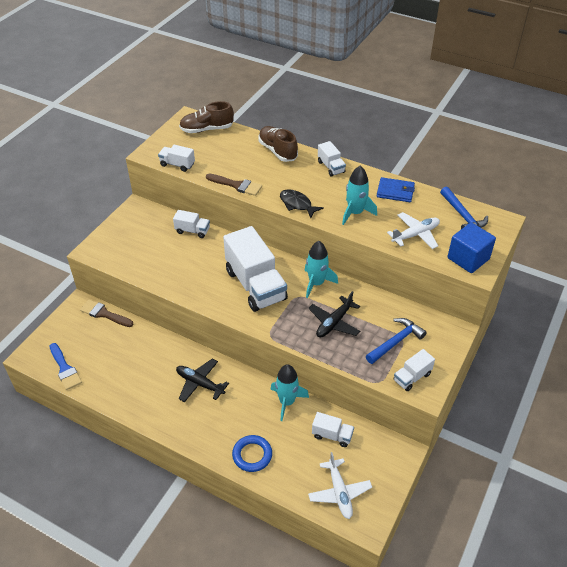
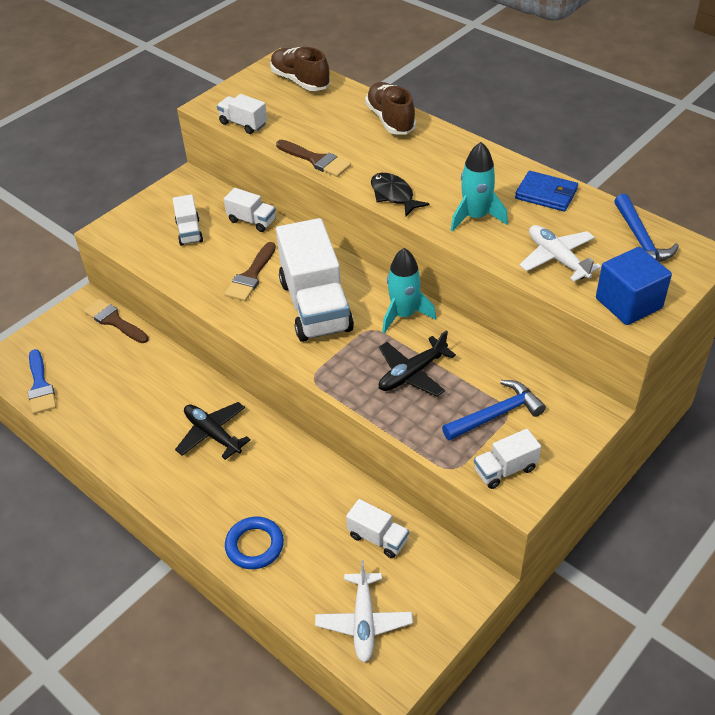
camera: 15 degrees right, 0 degrees up
(205, 270) = (251, 276): none -> brown brush
(207, 129) = (300, 81): brown shoe -> brown shoe turned 45 degrees clockwise
(287, 402) = (326, 479): turquoise rocket -> none
(331, 167) = (461, 149): white truck -> white truck (189, 232)
(415, 235) = (557, 258): white plane -> white plane turned 105 degrees counterclockwise

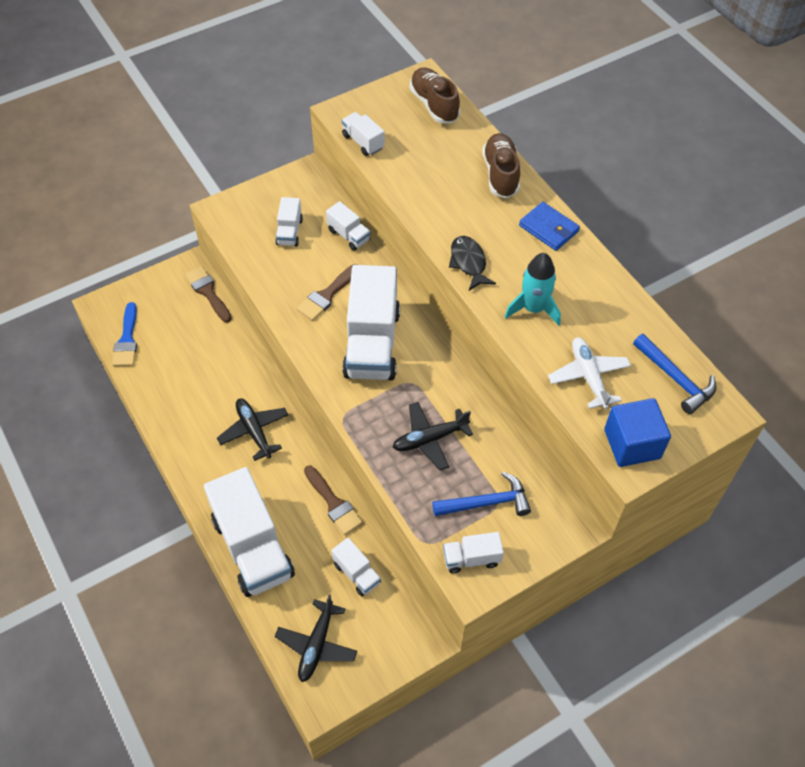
camera: 15 degrees right, 10 degrees up
(254, 545) = (253, 547): blue ring -> white truck
(316, 160) = (413, 202): brown brush -> brown brush (334, 503)
(364, 622) = (316, 645): white plane -> black plane
(404, 315) = (446, 376): turquoise rocket -> none
(546, 194) = (610, 302): blue wallet -> blue wallet (548, 228)
(640, 240) = (675, 379): blue hammer -> blue hammer turned 45 degrees counterclockwise

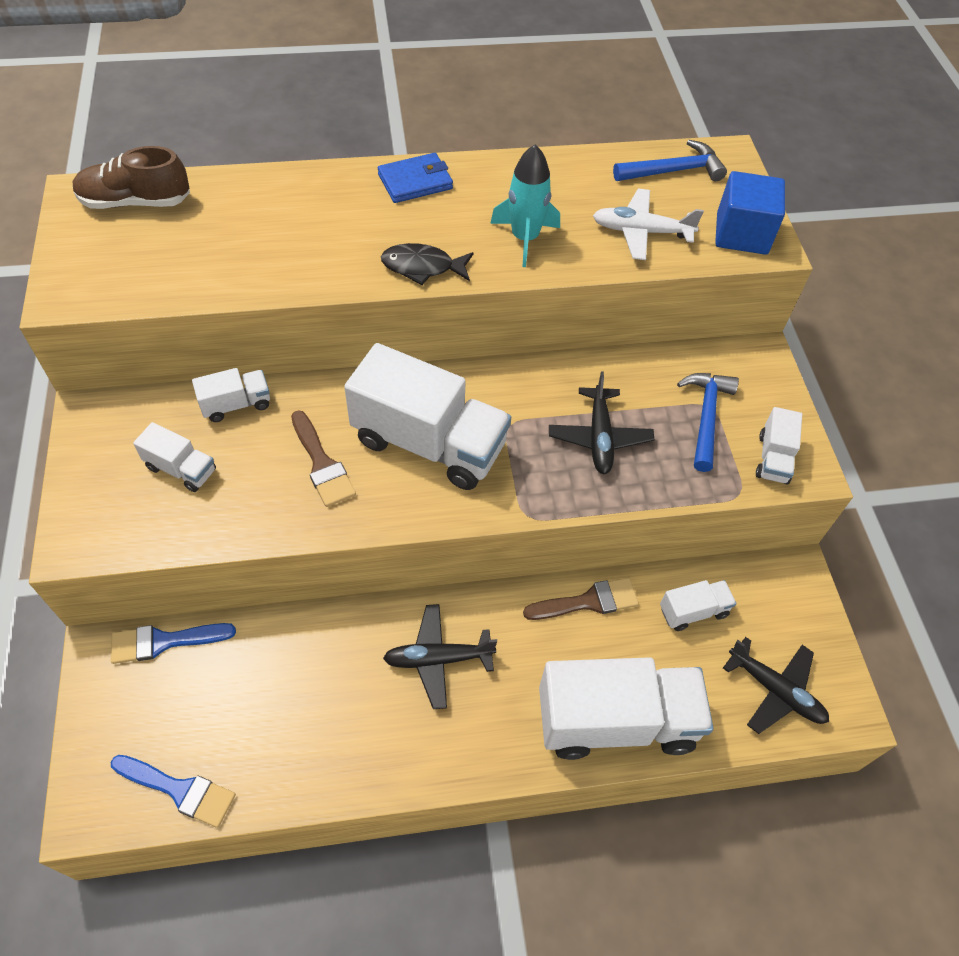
camera: 70 degrees left, 0 degrees up
(208, 292) = (164, 641): brown brush -> blue brush
(363, 142) = (141, 293): white truck -> none
(500, 174) = (302, 188): brown shoe -> none

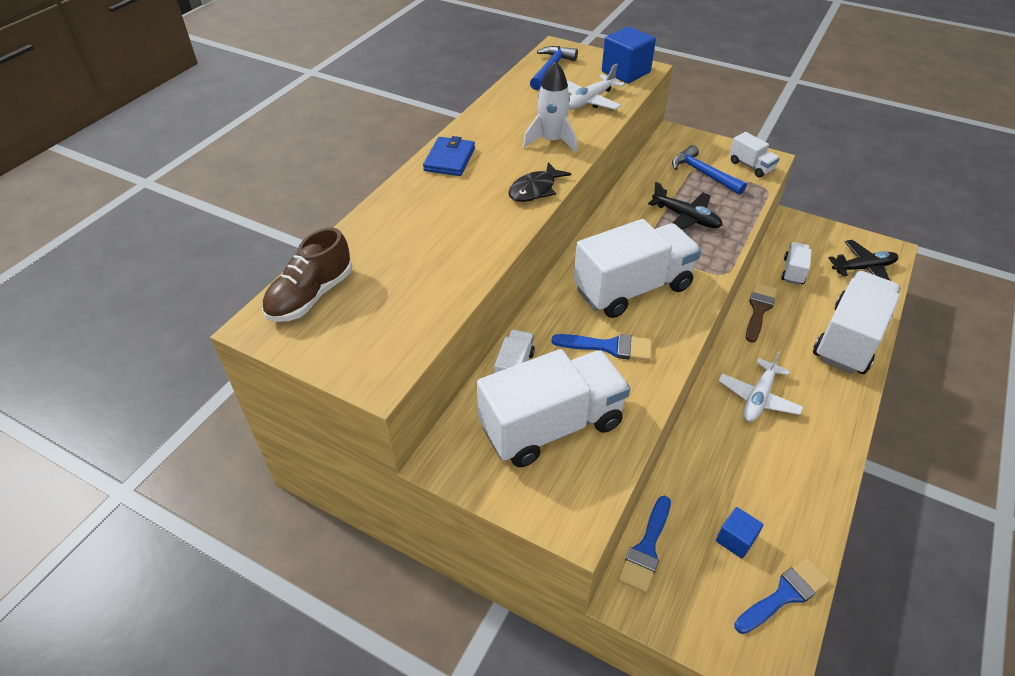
camera: 50 degrees left, 10 degrees down
(181, 469) = (551, 425): white truck -> white truck, size x2.15
(222, 716) = (735, 540): none -> blue cube
(322, 464) = (609, 347): brown brush -> blue brush
(438, 659) = (758, 398): black plane -> white plane
(524, 238) = (551, 141): turquoise rocket -> white rocket

